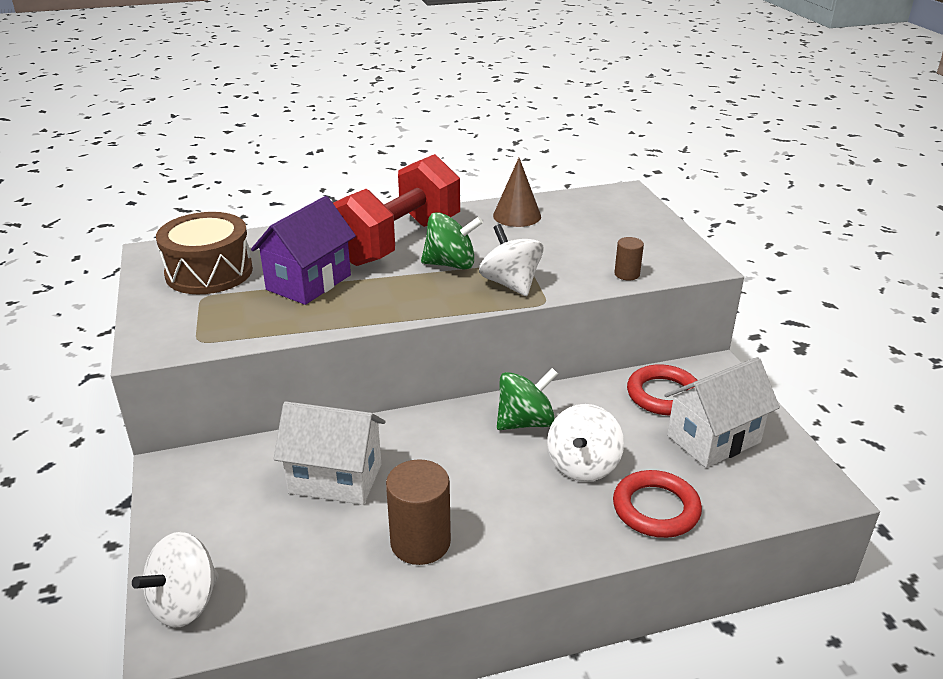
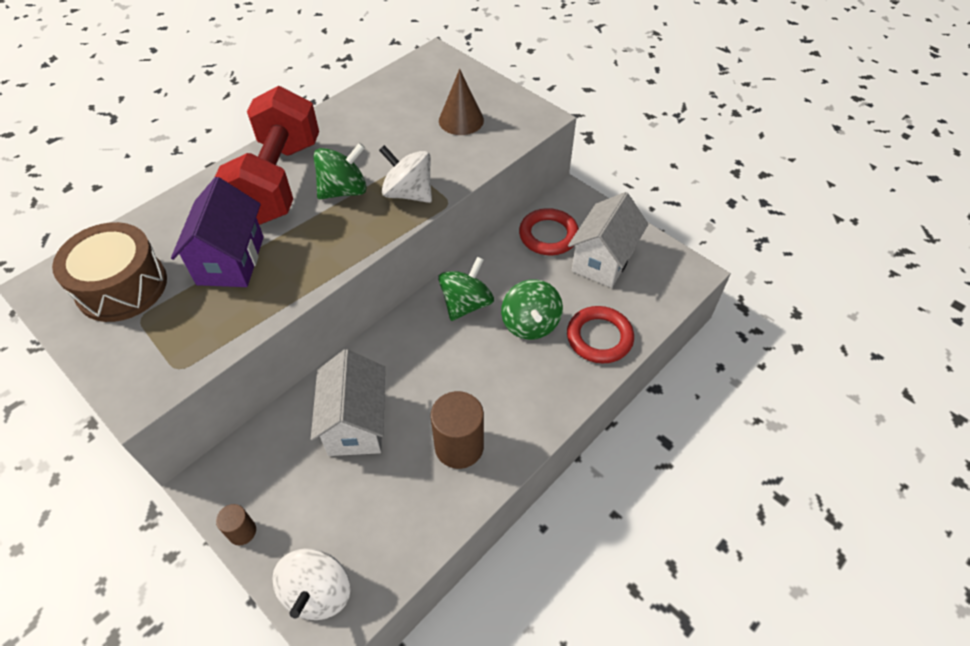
camera: 30 degrees left, 20 degrees up
(335, 478) = (356, 423): white house -> white house turned 75 degrees counterclockwise
(517, 216) = (362, 114): brown cone -> brown cone (461, 120)
(583, 465) = (530, 324): white spinning top -> green spinning top
(627, 274) = (492, 148): brown cylinder -> brown cylinder (242, 531)

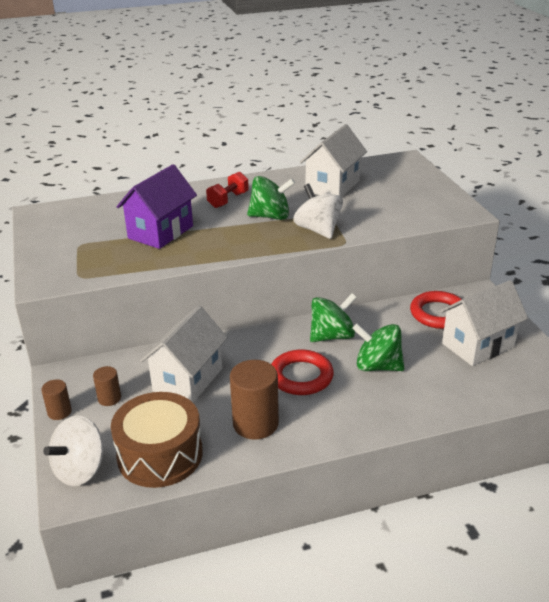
camera: 30 degrees right, 20 degrees down
(122, 286) = (82, 226): brown drum -> brown drum (160, 455)
(278, 181) = (228, 200): red dumbbell -> red dumbbell, size x0.42
(287, 487) = (109, 398): none -> brown cylinder
(383, 121) = (332, 186): none -> white house
(461, 120) = (396, 199): brown cone -> none
(530, 324) = (377, 366): green spinning top -> green spinning top turned 90 degrees clockwise
(599, 337) = (434, 396): red ring -> red ring (301, 376)

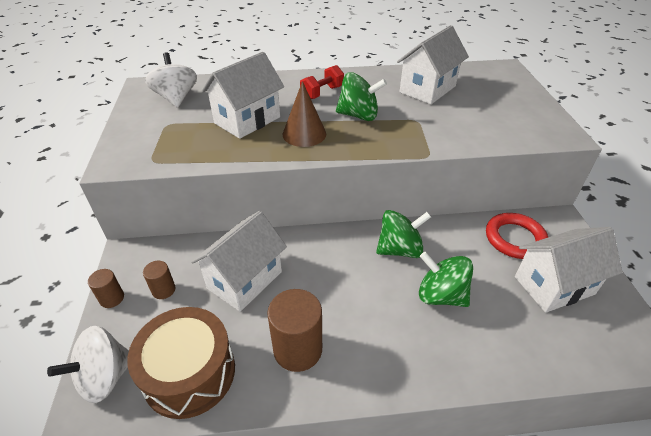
camera: 10 degrees right, 10 degrees up
(161, 232) = (247, 120): purple house -> white house
(222, 238) = (304, 134): none -> brown cone
(301, 376) = (358, 295): red ring -> none
(318, 230) = (403, 137): white spinning top -> white spinning top (176, 98)

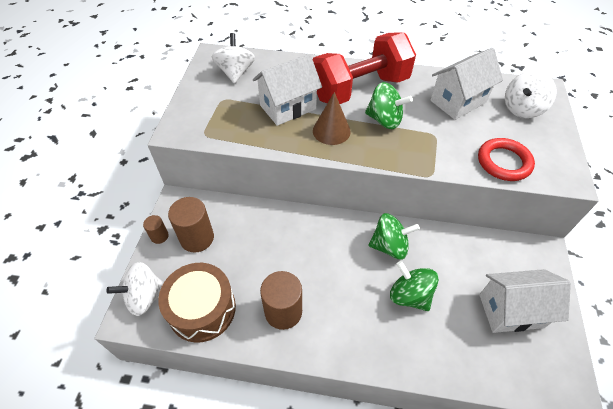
camera: 15 degrees right, 10 degrees up
(163, 290) = (197, 238): brown cylinder -> brown cylinder, size x1.89
(244, 280) = (258, 244): white house -> none
(322, 93) = (360, 89): red dumbbell -> red dumbbell, size x2.39
(492, 86) = (522, 109): none -> white spinning top
(514, 239) = (494, 259): red ring -> red ring (503, 162)

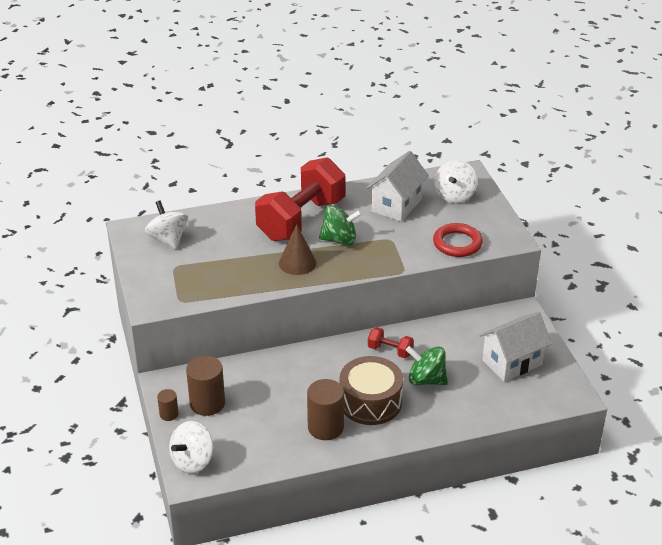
camera: 25 degrees left, 15 degrees down
(202, 309) = (252, 451): brown drum -> brown drum (370, 402)
(288, 107) = (243, 255): white house -> none
(389, 246) = (390, 351): green spinning top -> red dumbbell

